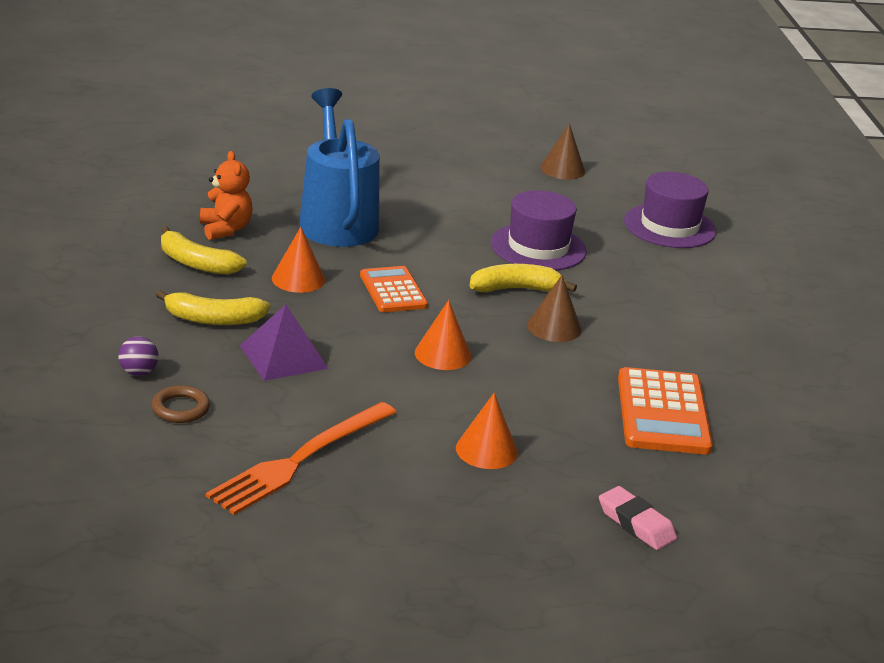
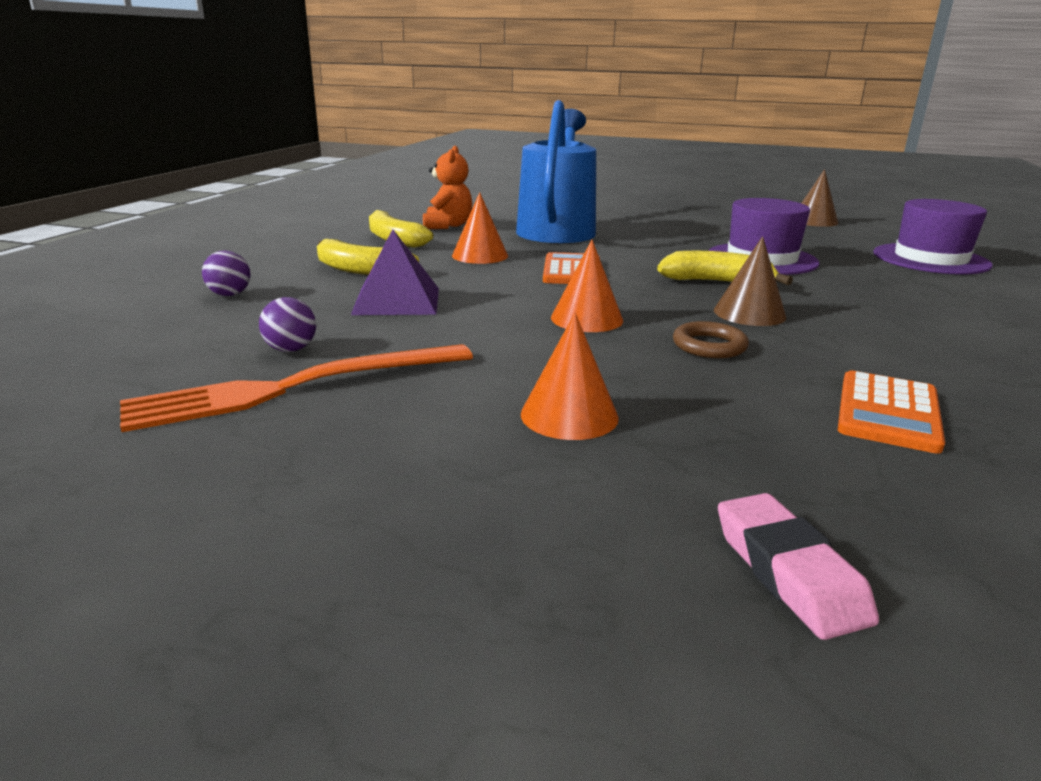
camera: 25 degrees right, 5 degrees down
(180, 408) = (227, 324): brown ring -> brown ring (709, 346)
(259, 426) = (291, 349): none -> purple ball
(663, 413) = (888, 412): orange calculator -> orange calculator, size x0.66

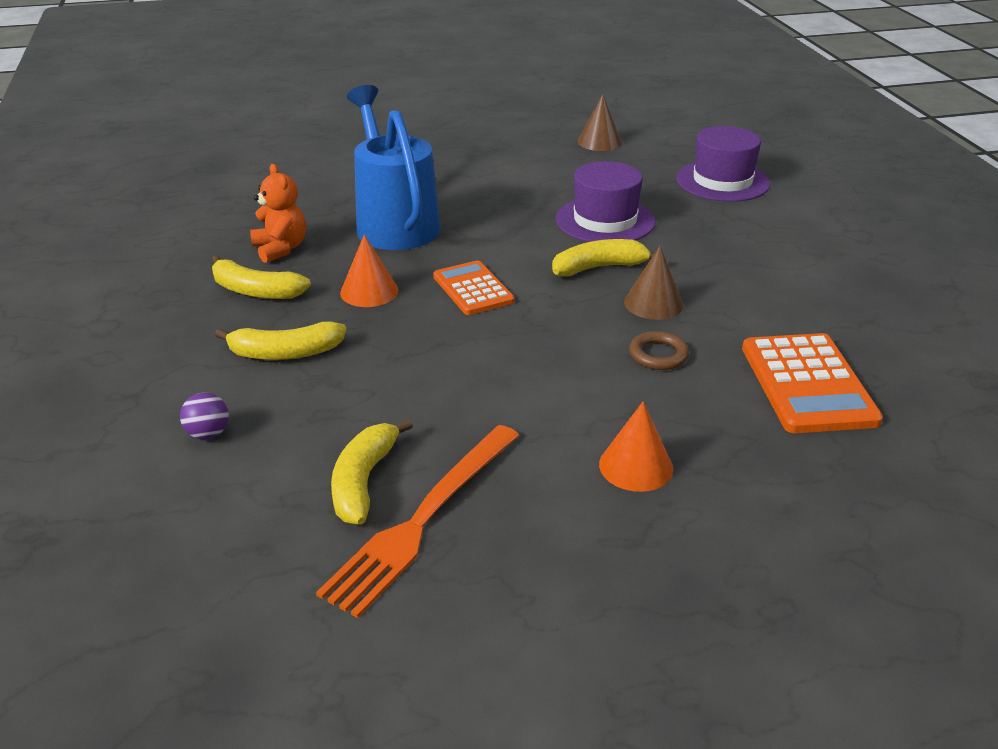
camera: 30 degrees left, 10 degrees up
(291, 349) = (364, 481): purple ball -> yellow banana
(397, 300) = (373, 385): purple pyramid -> none
(586, 319) = (547, 353): orange cone -> none
(788, 572) = (843, 535): pink eraser -> none
(888, 412) = (807, 384): orange calculator -> orange calculator, size x1.52

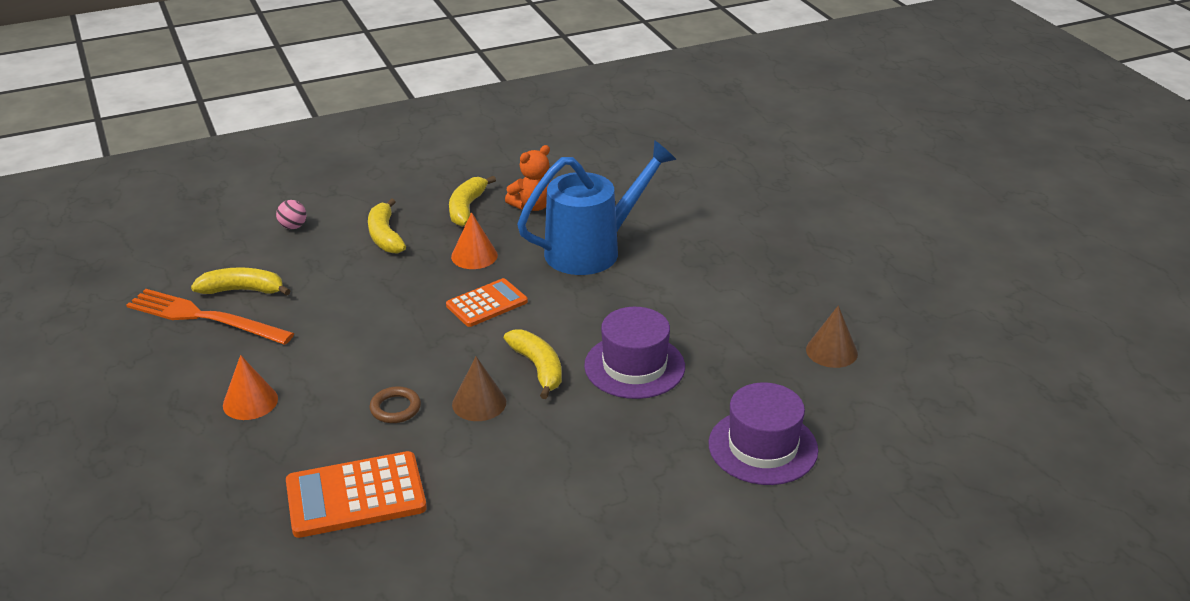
camera: 80 degrees right, 0 degrees up
(208, 434) = (293, 227): purple ball -> pink ball

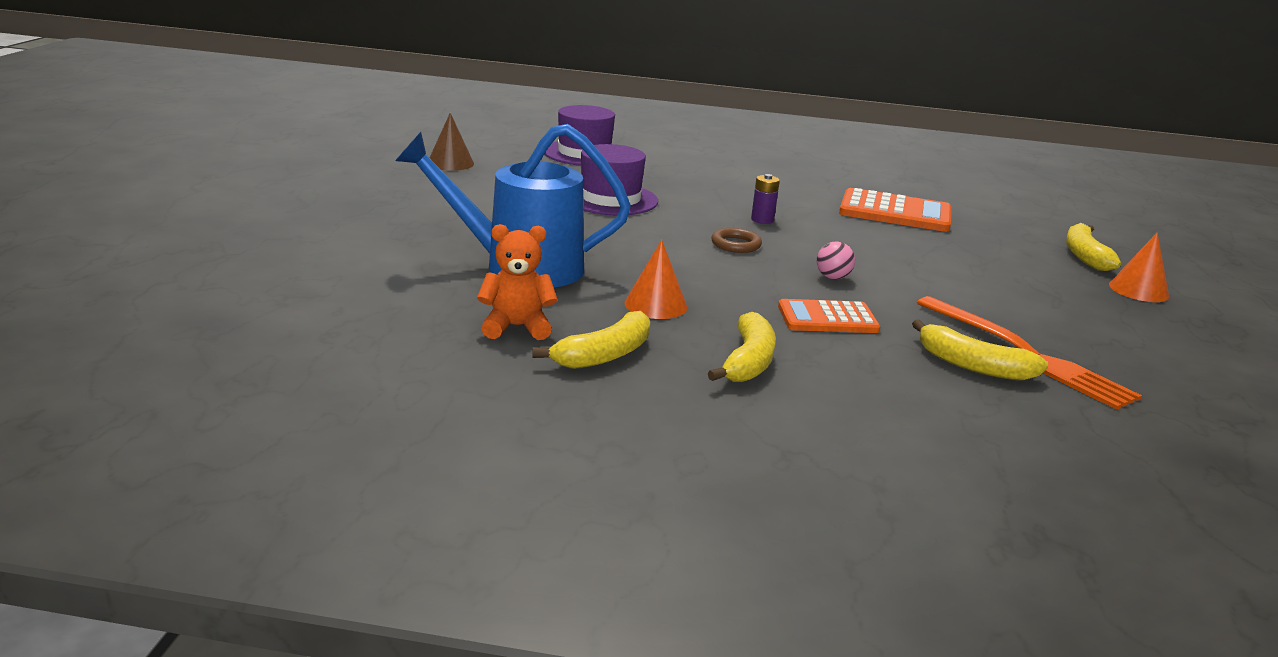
camera: 150 degrees left, 10 degrees down
(250, 402) = (974, 277): orange cone -> orange cone (1138, 290)
(293, 227) = (878, 421): pink ball -> pink ball (832, 277)
(395, 408) = (837, 237): brown ring -> brown ring (736, 244)
(479, 403) = (762, 220): brown cone -> purple battery
(487, 304) = (688, 266): orange calculator -> orange calculator (827, 318)
(538, 368) = (691, 220): yellow banana -> yellow banana (1084, 256)

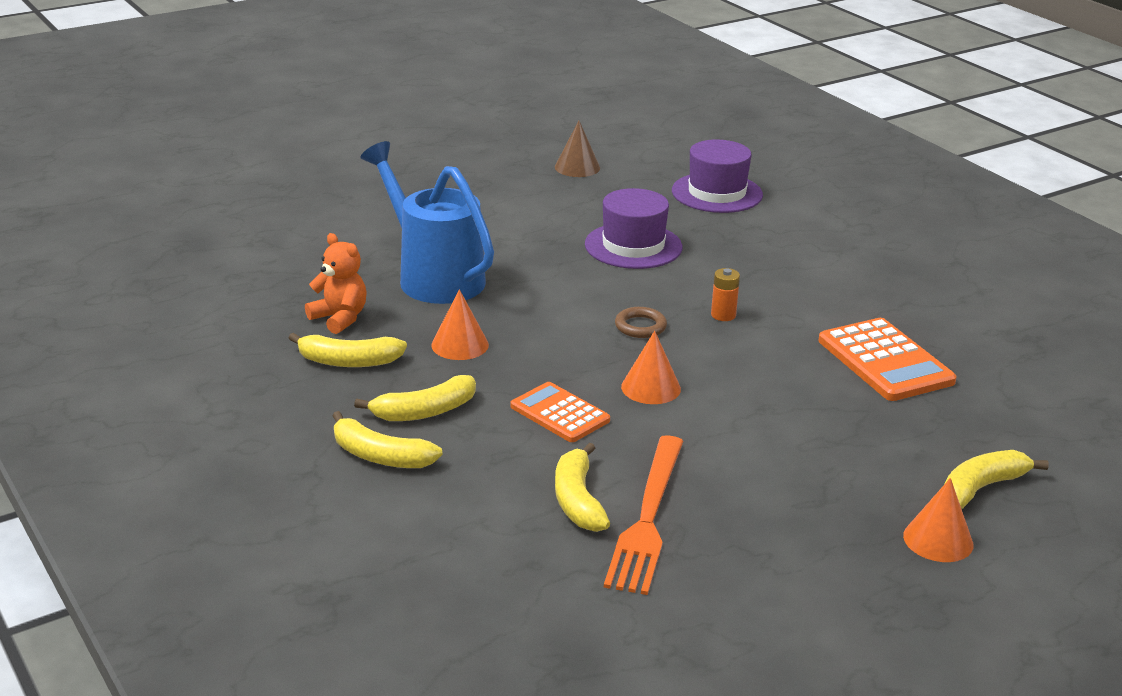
camera: 50 degrees right, 5 degrees up
(762, 220) = (723, 315): purple battery -> orange battery
(800, 410) = (380, 456): none -> yellow banana
(832, 277) = (651, 387): pink ball -> orange cone

